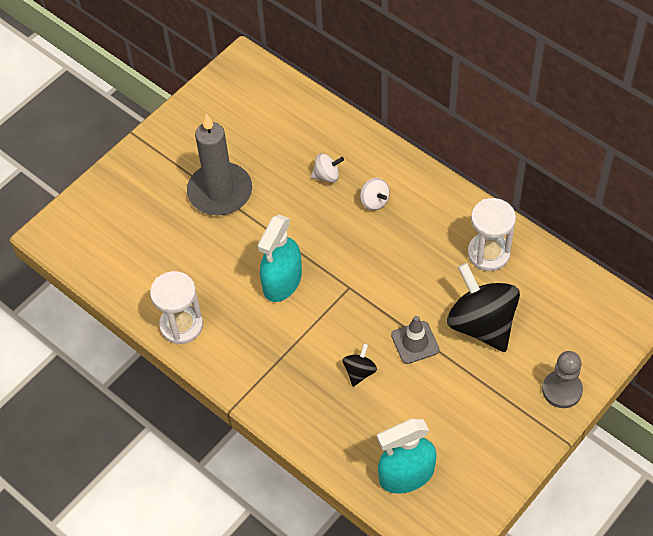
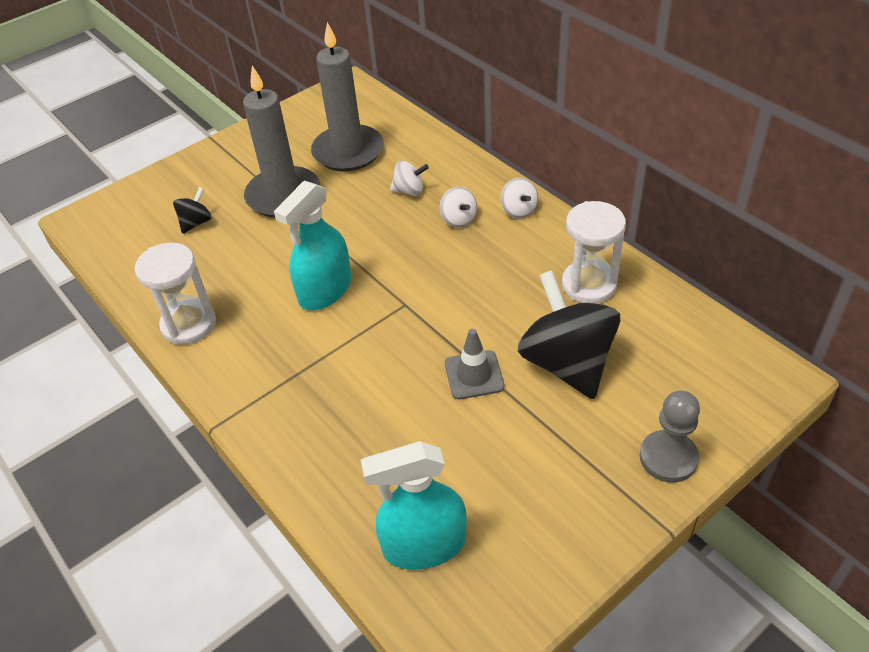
camera: 10 degrees right, 10 degrees down
(263, 138) = (348, 151): none -> grey candle
(359, 372) = (392, 402): black spinning top -> black spinning top (196, 223)
(422, 187) = (518, 210): none -> white spinning top

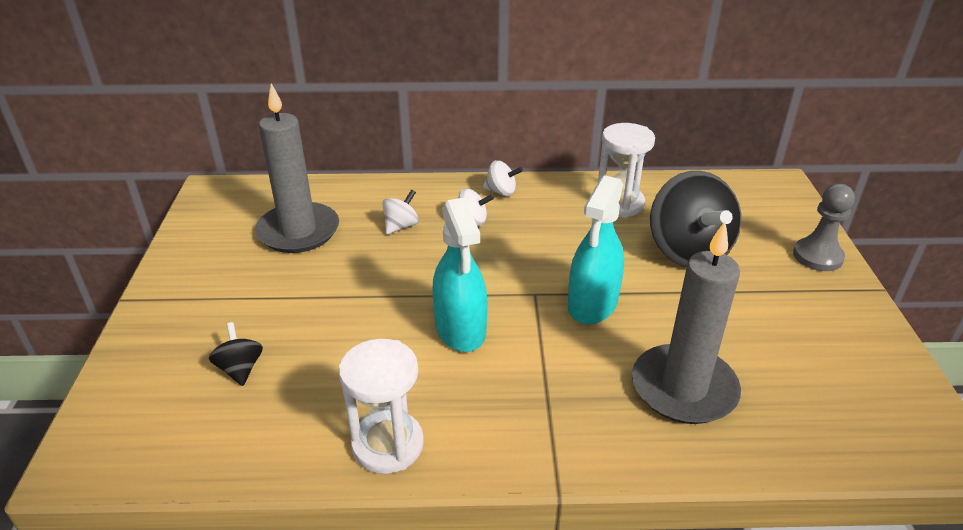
camera: 55 degrees left, 10 degrees down
(283, 196) = (295, 294): grey candle -> grey candle (684, 388)
(424, 545) = (821, 414): turquoise spray bottle -> turquoise spray bottle (592, 304)
(474, 375) = (656, 298): grey traffic cone -> none
(567, 363) = (688, 251): black spinning top -> black spinning top turned 120 degrees counterclockwise

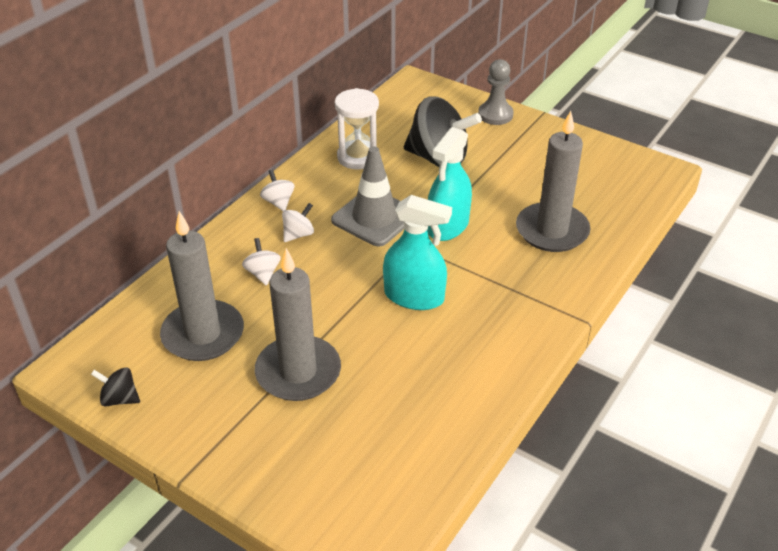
camera: 55 degrees left, 5 degrees up
(240, 369) = (349, 428): black spinning top -> black spinning top (119, 399)
(292, 303) = (298, 372): none -> grey candle
(387, 445) = (491, 378): white hourglass -> none
(501, 192) = (278, 202): white spinning top -> white spinning top turned 75 degrees counterclockwise
(546, 252) = (374, 218): none -> grey traffic cone
(592, 304) = (448, 226): turquoise spray bottle -> turquoise spray bottle turned 60 degrees clockwise

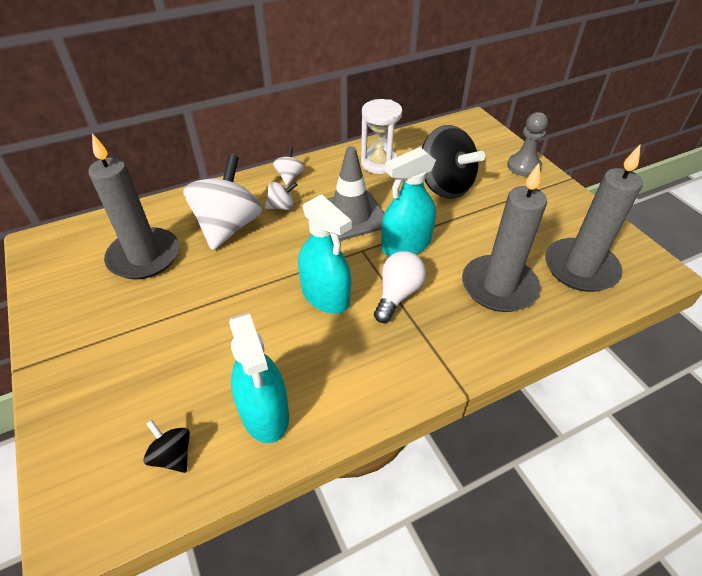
camera: 30 degrees right, 5 degrees up
(119, 399) = (45, 281): black spinning top -> black spinning top (172, 455)
(263, 273) = (228, 227): white spinning top -> white spinning top, size x2.21
(298, 372) = (179, 320): grey candle -> grey candle (580, 268)
(445, 405) = (264, 412): none -> turquoise spray bottle
(475, 270) = (397, 294): none -> white light bulb

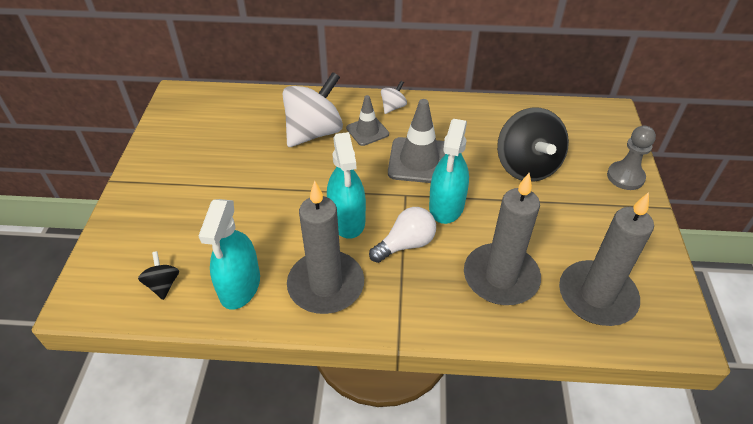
camera: 30 degrees right, 0 degrees up
(144, 256) = (238, 133): grey candle -> grey candle (326, 285)
(281, 206) = (367, 131): white spinning top -> grey traffic cone
(379, 163) = (481, 122): white hourglass -> none
(406, 245) = (446, 206): turquoise spray bottle -> turquoise spray bottle turned 75 degrees counterclockwise

